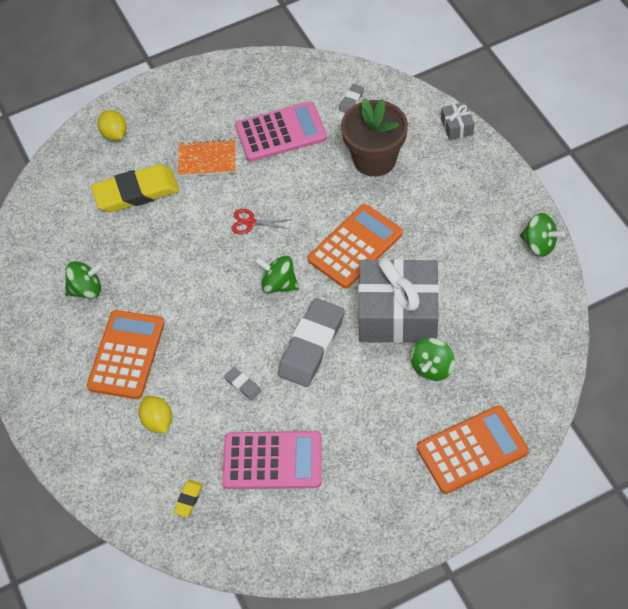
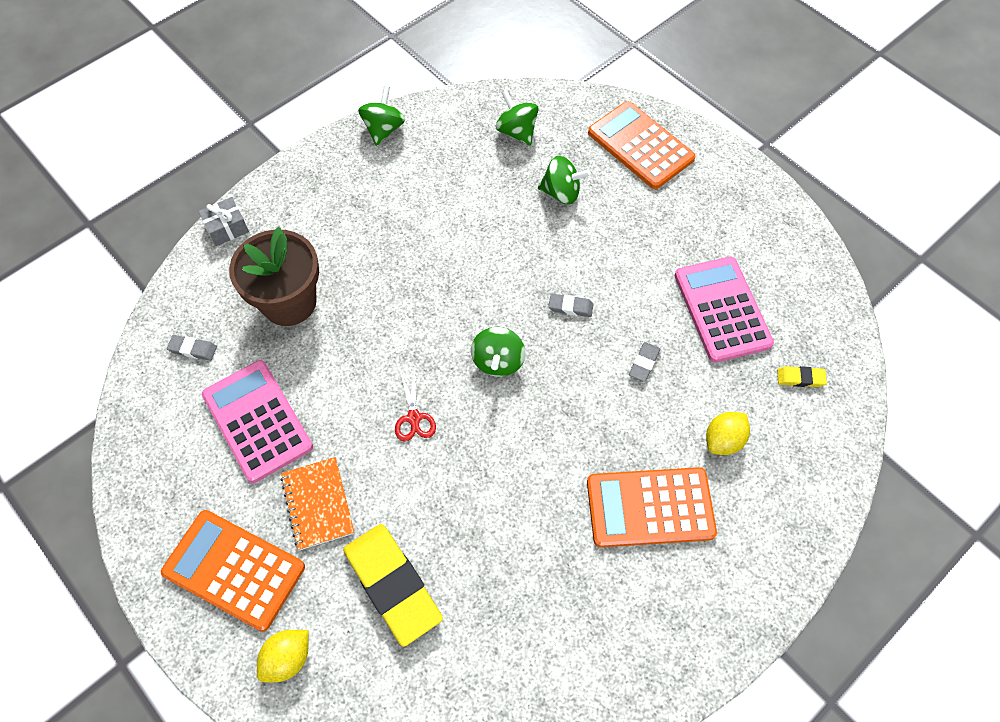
camera: 110 degrees left, 5 degrees up
(86, 289) = (570, 597): green spinning top -> green spinning top (516, 131)
(311, 345) = (570, 307): grey eraser -> grey eraser, size x0.42
(355, 247) = (425, 294): orange calculator -> orange calculator (234, 569)
(398, 314) = (505, 235): grey gift -> none

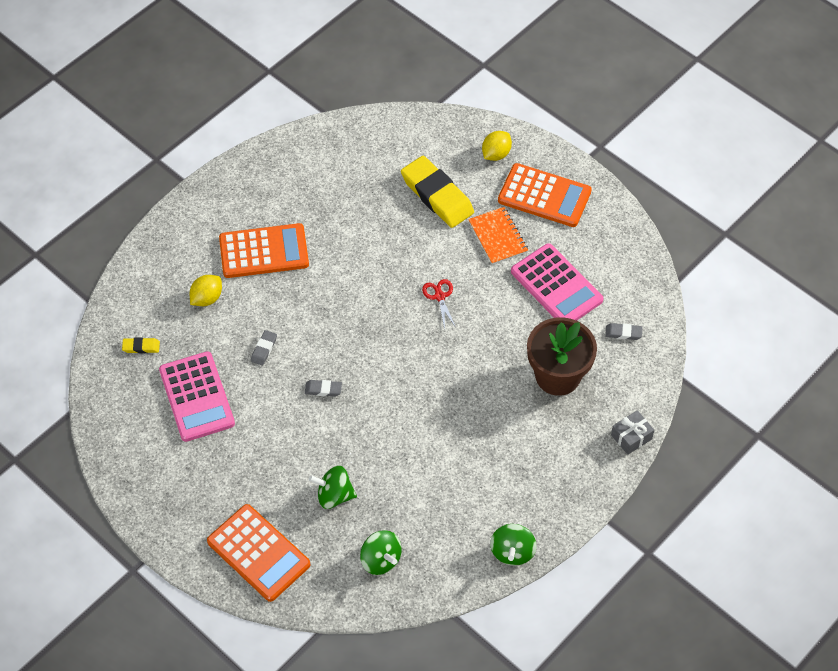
camera: 175 degrees right, 5 degrees down
(498, 361) = (380, 342): green spinning top -> none

